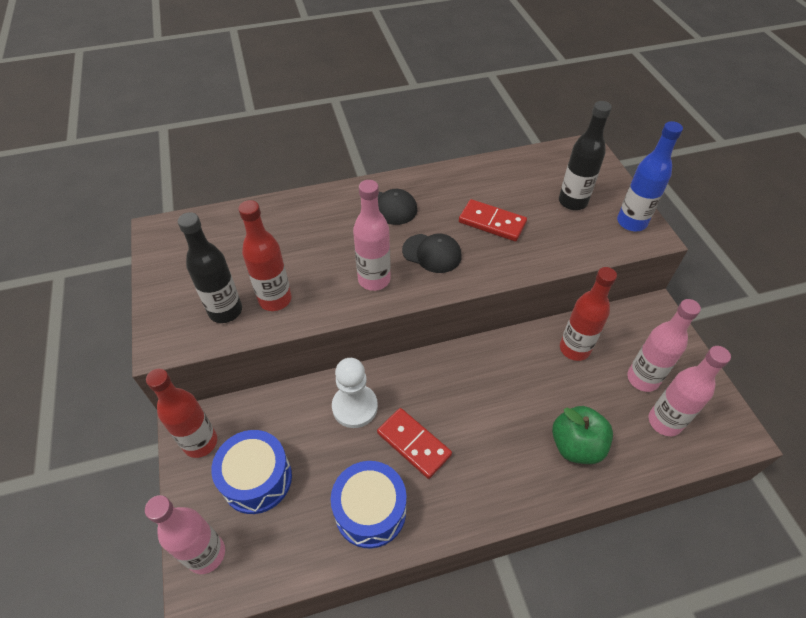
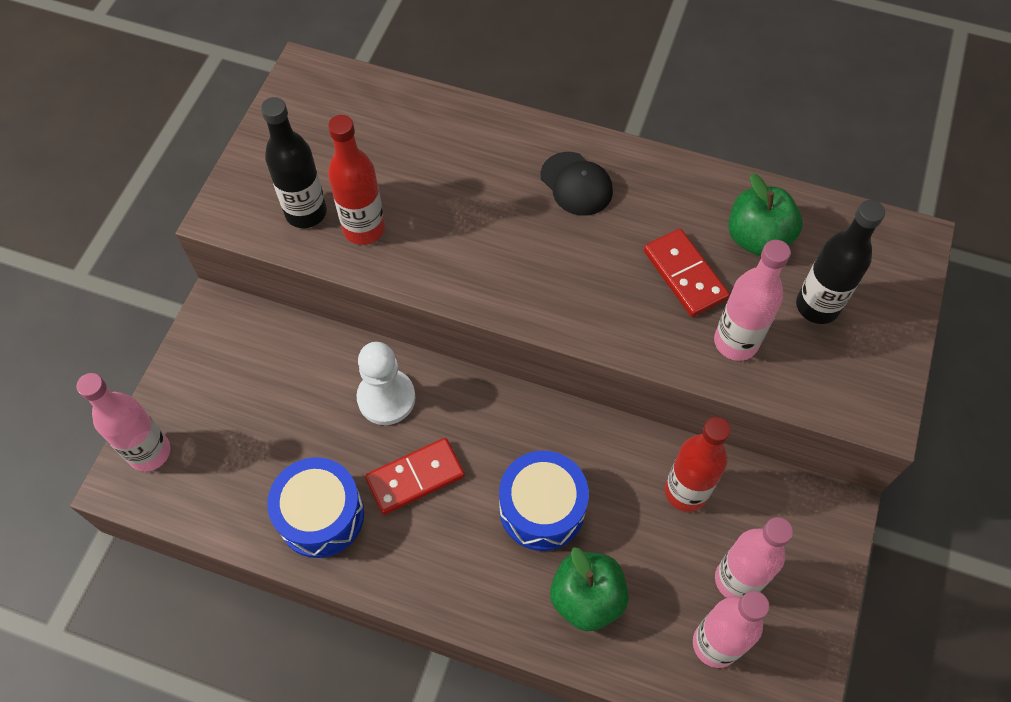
camera: 35 degrees right, 10 degrees up
(200, 442) = (215, 338): red bottle -> none
(257, 479) = (240, 410): blue drum -> blue drum (542, 508)
(374, 279) = (485, 267): pink bottle -> pink bottle (735, 342)
(414, 444) = (415, 478): red domino -> red domino turned 75 degrees clockwise
(432, 253) = (577, 273): black cap -> none
(512, 185) = (757, 238): none -> green apple
(631, 222) = (870, 380): blue bottle -> none

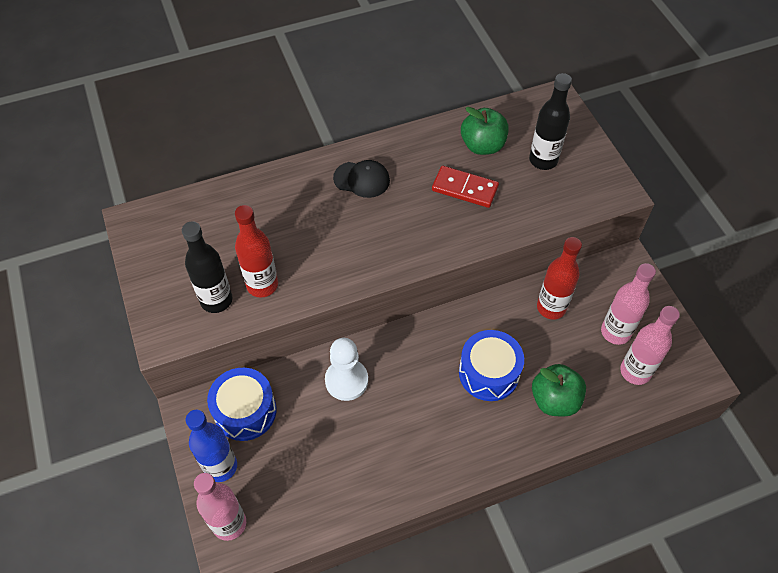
camera: 40 degrees left, 5 degrees down
(192, 390) = (221, 466): none -> blue bottle
(321, 515) = (372, 474): blue drum -> blue drum (245, 411)
(415, 478) = (405, 411): red domino -> none
(735, 342) = (522, 205): pink bottle -> none

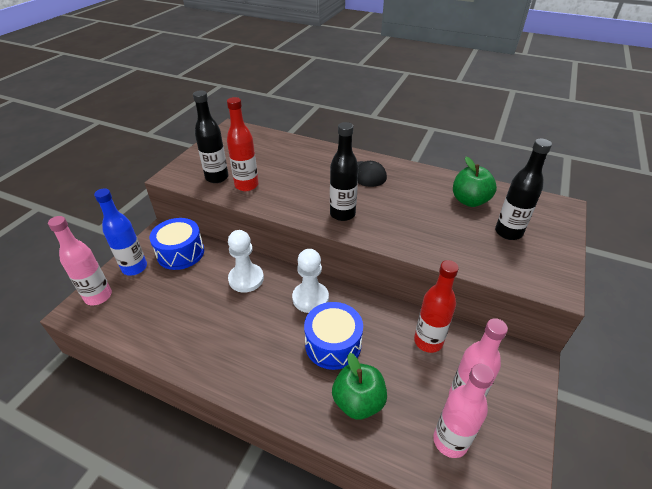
camera: 45 degrees right, 15 degrees down
(395, 246) = (342, 214): none -> black bottle
(424, 349) = (310, 298): none -> white pawn
(465, 188) = (427, 214): red domino -> none

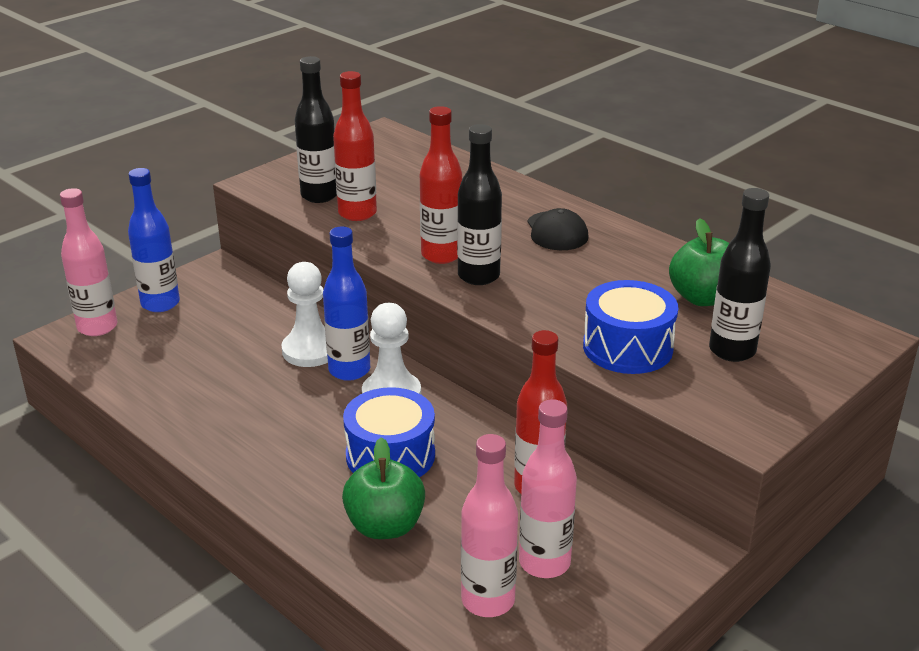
camera: 20 degrees right, 10 degrees down
(180, 253) = (233, 299): blue drum -> blue drum (627, 347)
(277, 287) = (349, 370): none -> blue bottle
(312, 204) = (441, 255): none -> red bottle

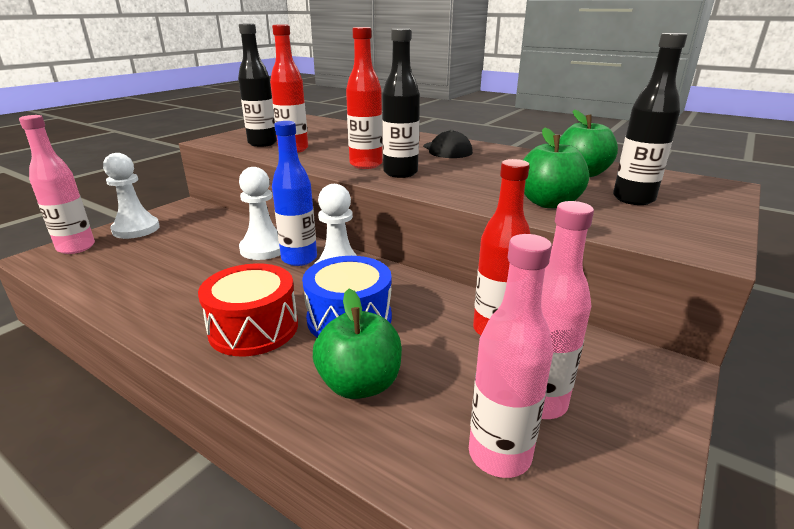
camera: 10 degrees left, 5 degrees down
(160, 304) = (136, 229): blue bottle -> white pawn
(292, 456) = (253, 328): none -> red drum
(627, 347) = (548, 203): blue drum -> green apple

